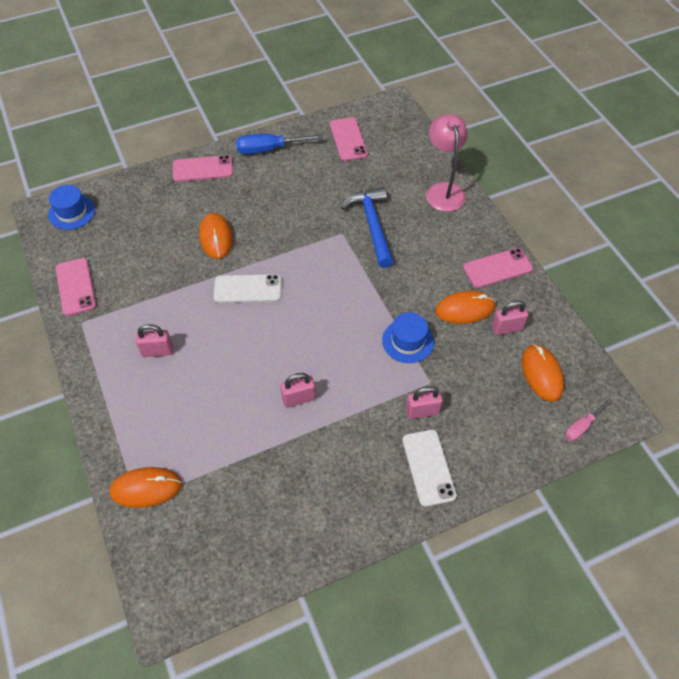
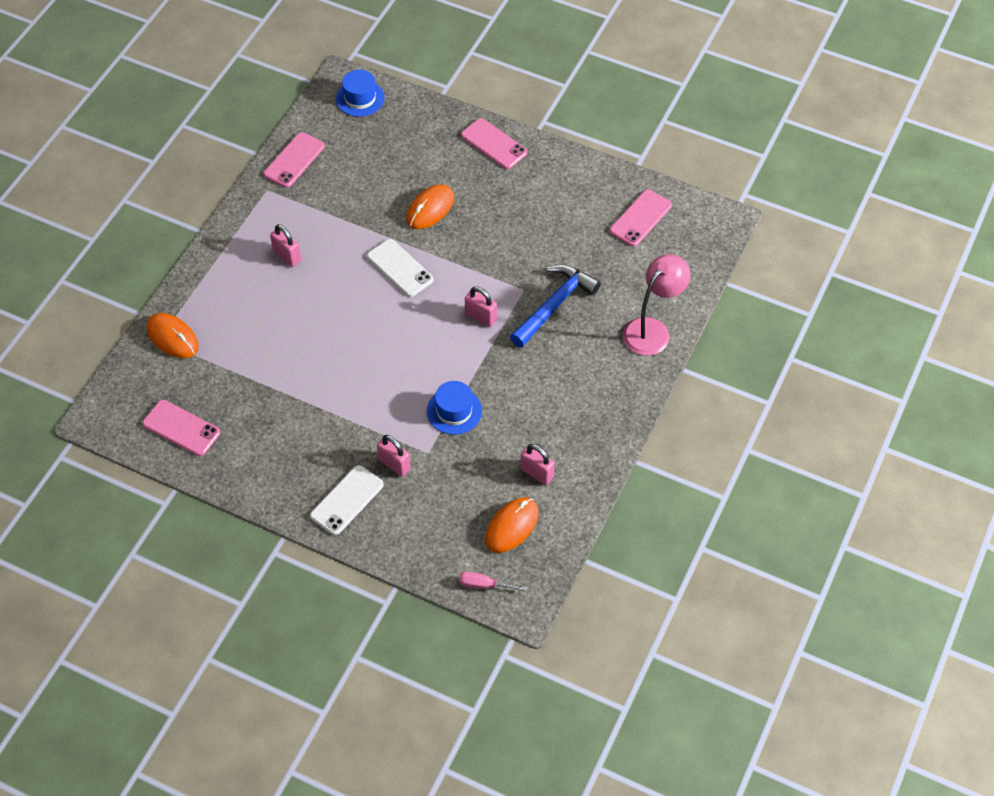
camera: 50 degrees right, 0 degrees up
(269, 149) = (566, 171): blue screwdriver -> none
(298, 399) = (329, 375): pink padlock -> pink padlock (481, 317)
(465, 309) = (527, 430): orange mouse -> none
(497, 268) = (599, 427): pink phone -> pink phone (181, 428)

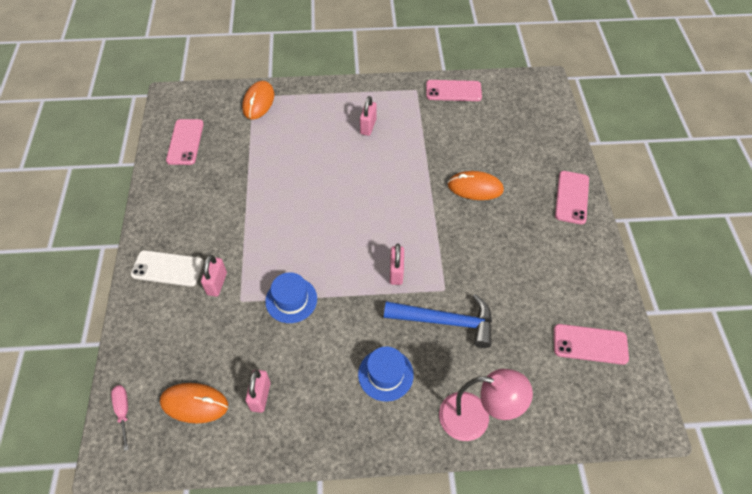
camera: 60 degrees right, 0 degrees up
(360, 98) = (539, 99): blue hat -> blue hat (385, 374)
(400, 268) = (405, 196): white phone -> none

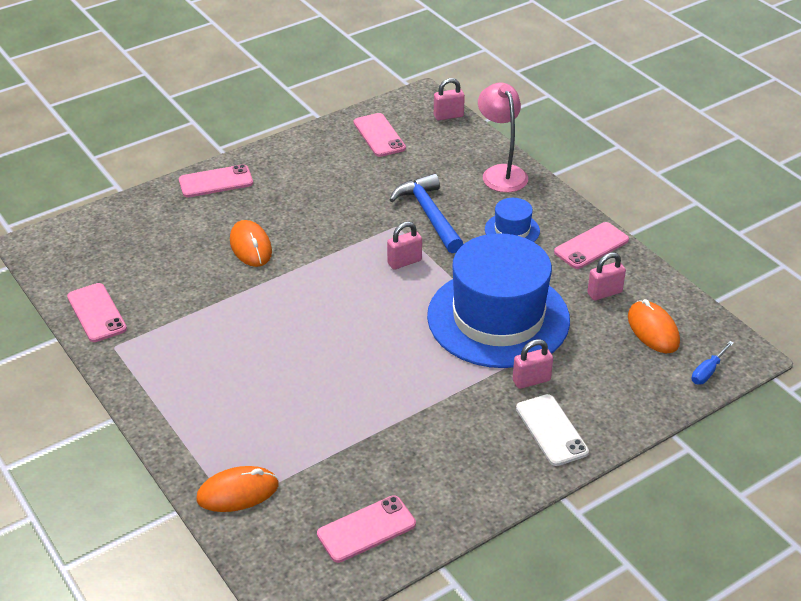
camera: 120 degrees left, 15 degrees down
(123, 412) = (708, 371): pink screwdriver -> blue screwdriver
(291, 300) = (498, 318): blue hat -> blue hat, size x2.39
(323, 428) = (591, 246): none -> pink phone
(368, 127) = (213, 362): pink padlock -> pink padlock (448, 116)

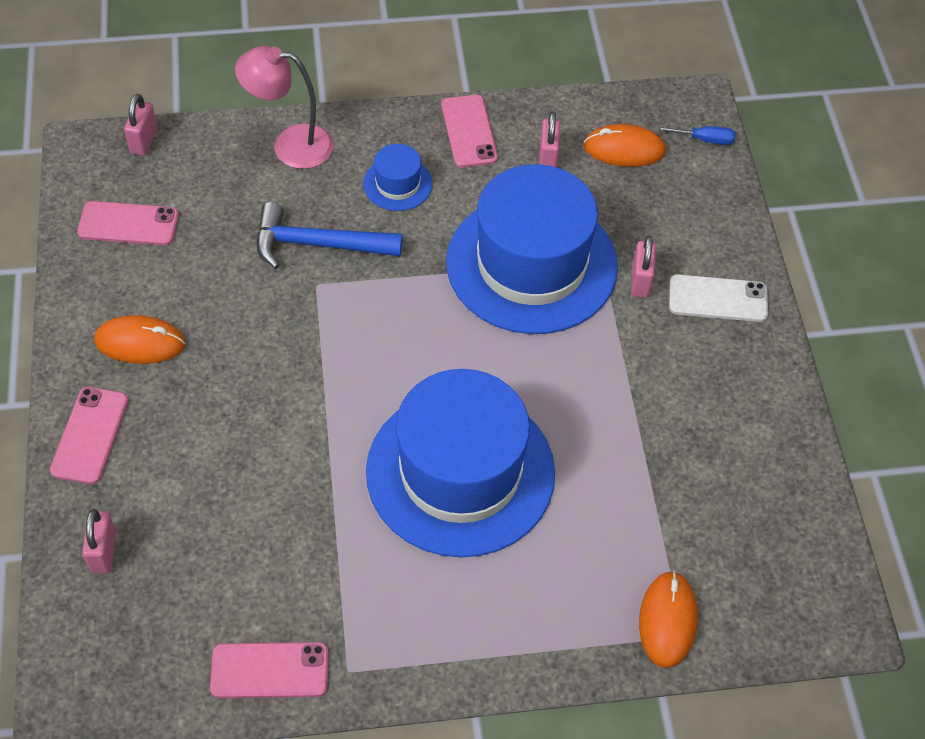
camera: 65 degrees left, 15 degrees up
(251, 246) = (252, 447): orange mouse -> orange mouse (140, 342)
(294, 344) = (460, 472): none -> blue hat
(366, 529) = (776, 518): pink phone -> none
(404, 262) = (386, 305): pink padlock -> pink padlock (104, 552)
(708, 371) = (704, 139): blue screwdriver -> blue screwdriver turned 60 degrees counterclockwise

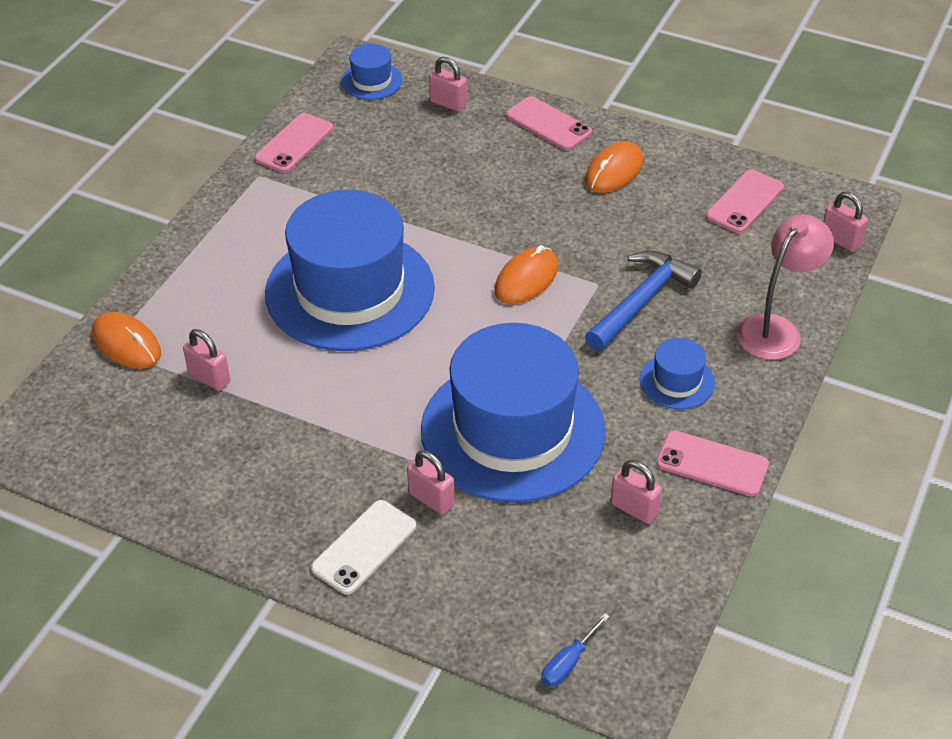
camera: 125 degrees right, 10 degrees down
(101, 661) = (371, 81): none -> blue hat
(624, 149) = (603, 580): orange mouse -> orange mouse (526, 279)
(650, 518) = (209, 378): none -> pink padlock

